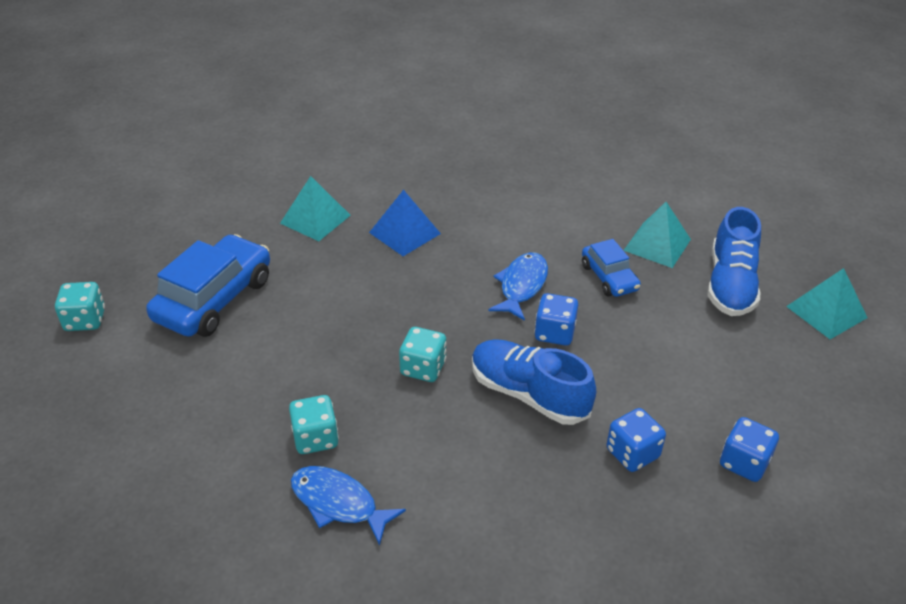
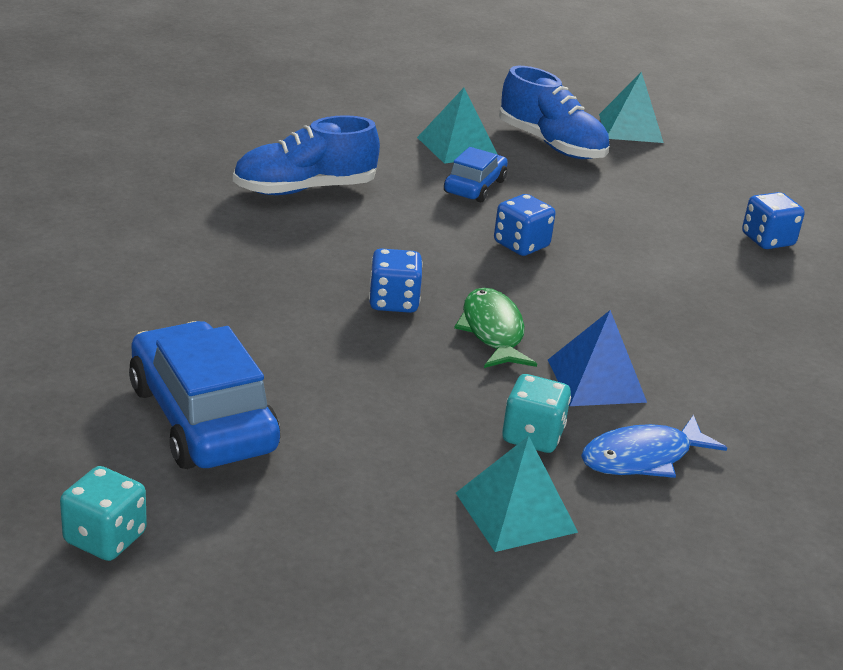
camera: 60 degrees left, 10 degrees down
(315, 219) = (143, 293): turquoise pyramid -> turquoise pyramid (516, 512)
(404, 233) = (254, 252): blue pyramid -> blue pyramid (596, 380)
(423, 368) = (493, 331): turquoise dice -> green fish
(522, 286) = (431, 230): blue fish -> none
(528, 394) = (591, 293): blue shoe -> blue shoe (304, 189)
(609, 277) = (474, 186): blue car -> blue car turned 75 degrees counterclockwise
(632, 453) = (714, 280): blue dice -> blue dice (393, 302)

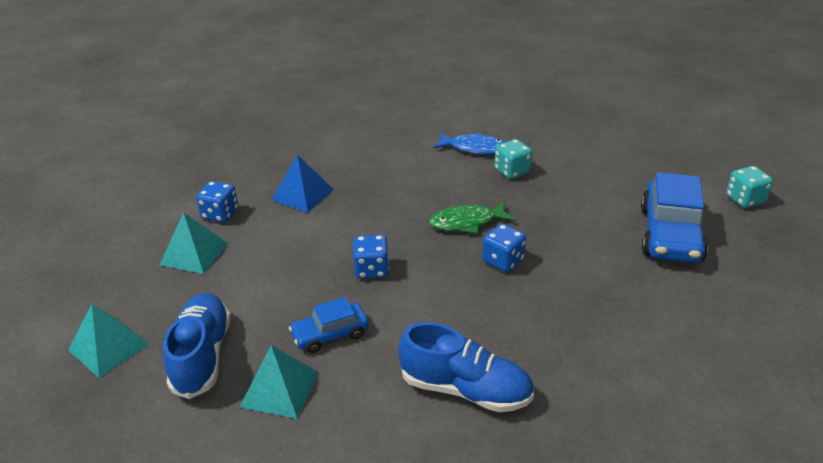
camera: 135 degrees left, 5 degrees up
(493, 331) = (466, 222): green fish -> green fish turned 45 degrees clockwise
(516, 512) = (554, 150): turquoise pyramid -> turquoise pyramid (194, 254)
(596, 380) = (448, 181): blue pyramid -> blue pyramid (302, 194)

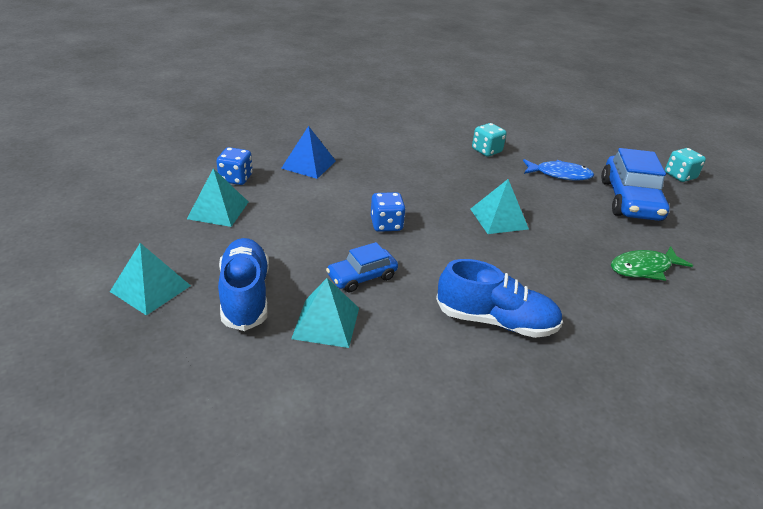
camera: 10 degrees left, 0 degrees up
(466, 222) = (459, 189): green fish -> green fish (643, 268)
(474, 148) = (450, 133): blue fish -> blue fish (559, 174)
(503, 261) = (499, 219): blue dice -> turquoise pyramid

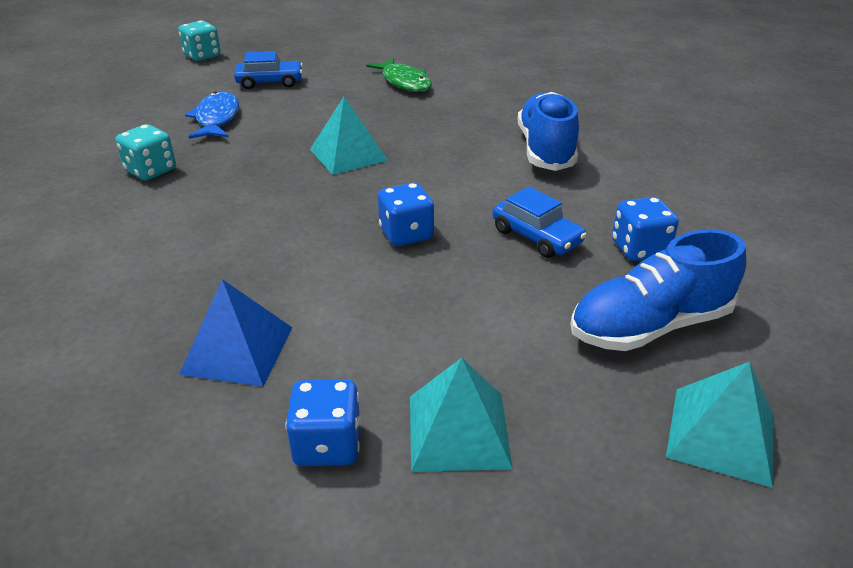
camera: 100 degrees left, 0 degrees up
(326, 323) = (639, 249): turquoise pyramid -> blue dice
(630, 200) = (270, 82): blue car -> blue car, size x0.56

